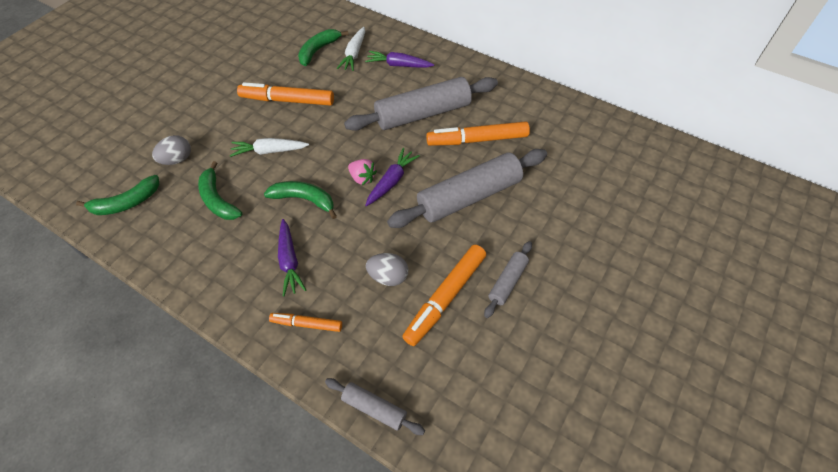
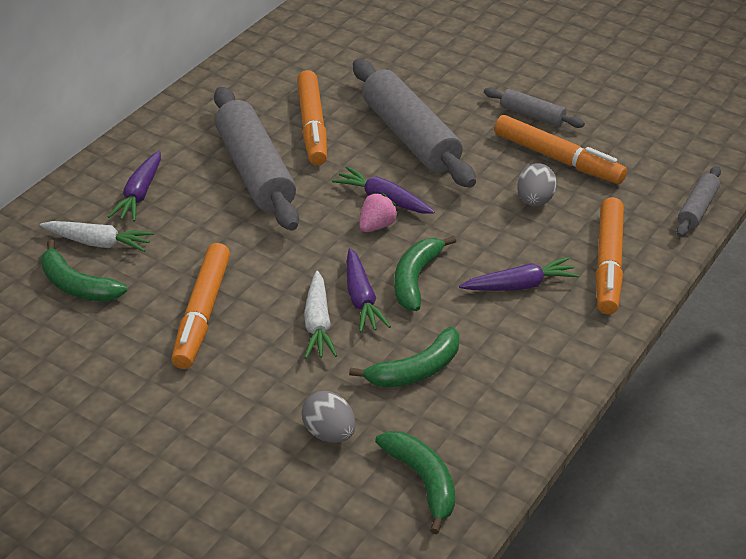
camera: 90 degrees left, 15 degrees down
(288, 171) = (361, 299): none -> purple carrot
(307, 324) = (608, 264): orange marker -> orange marker, size x1.75

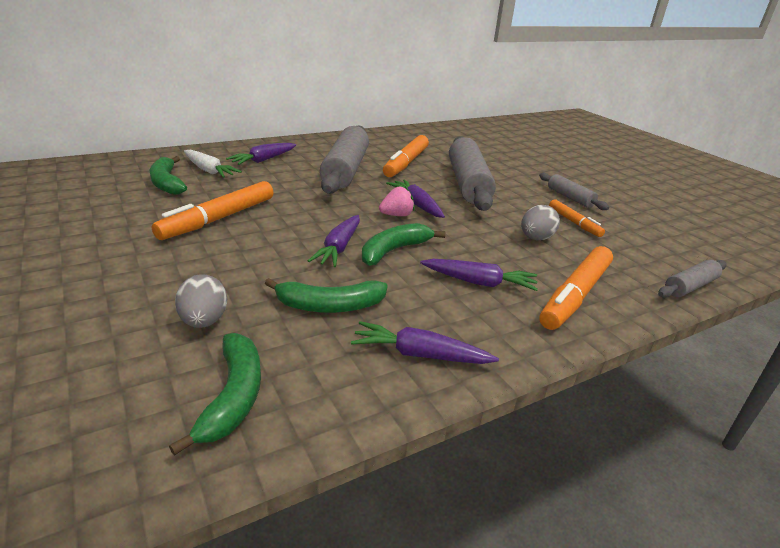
camera: 25 degrees right, 10 degrees down
(318, 324) = (289, 250): white carrot -> none
(525, 384) = (419, 354): none -> purple carrot
(558, 159) = (574, 223): orange marker -> orange marker, size x0.57

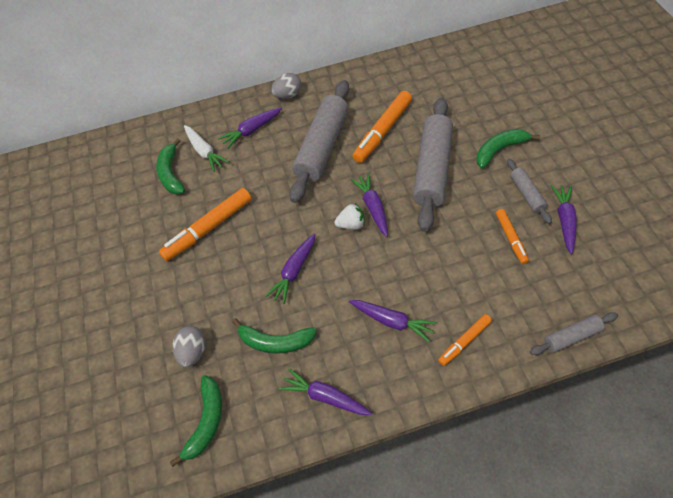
camera: 20 degrees right, 25 degrees up
(394, 250) = (337, 277): green banana -> green banana (500, 150)
(396, 215) = (351, 224): pink strawberry -> white strawberry
(536, 238) = (463, 263): grey egg -> grey egg (288, 95)
(575, 295) = (464, 342): orange marker -> orange marker, size x0.57
(617, 212) = (564, 221): none -> purple carrot

